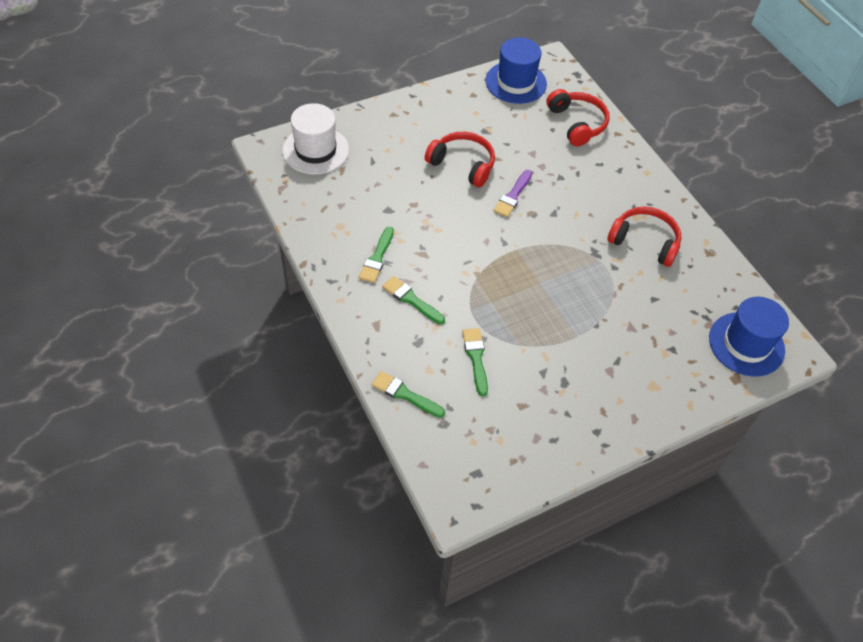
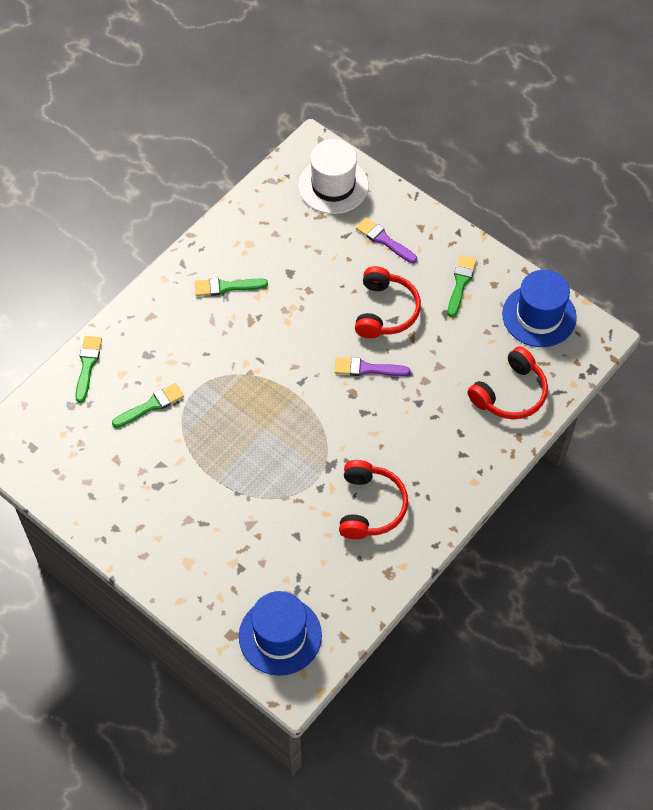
camera: 70 degrees right, 5 degrees up
(392, 140) = (384, 240): none -> purple brush
(411, 299) = (192, 331): green brush -> green brush (460, 283)

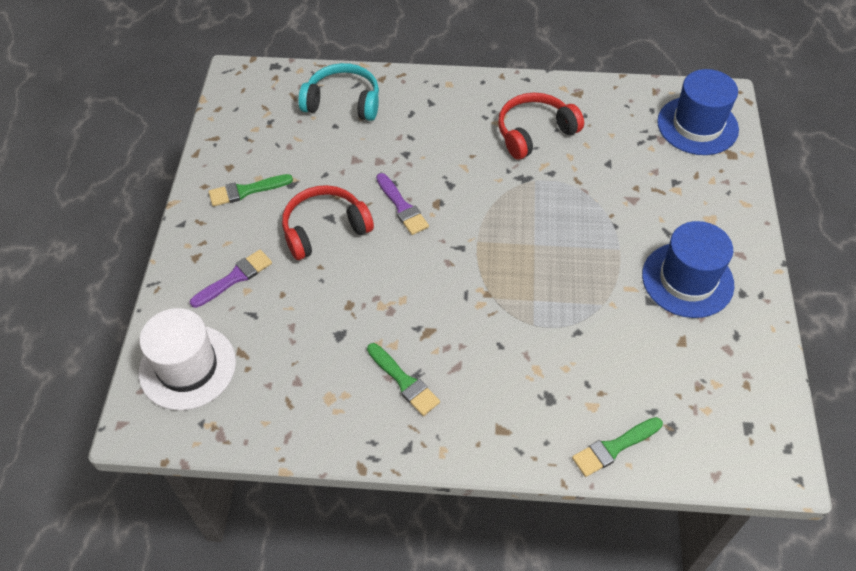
camera: 125 degrees left, 5 degrees down
(151, 405) = (600, 352): green brush -> none
(384, 240) = (235, 278): purple brush -> purple brush turned 135 degrees counterclockwise
(510, 393) = (343, 102): red headphones -> turquoise headphones
(539, 316) = (243, 121): blue hat -> blue hat (687, 280)

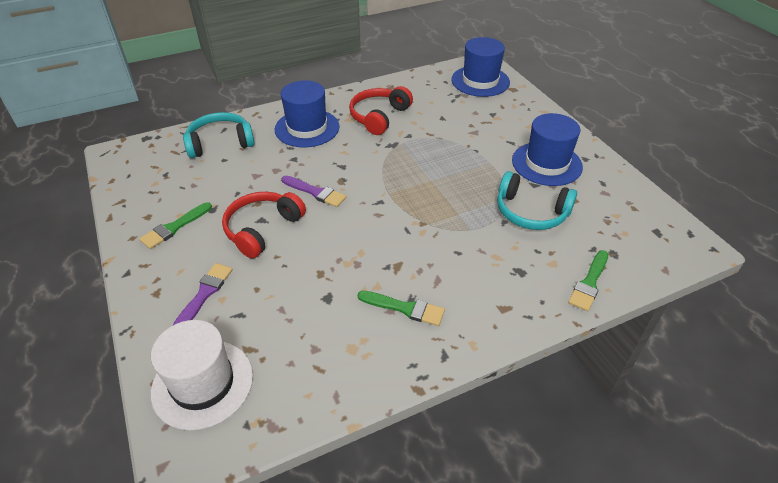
camera: 30 degrees left, 10 degrees down
(444, 117) = (307, 128): none -> blue hat
(617, 334) = (531, 212): none -> turquoise headphones

